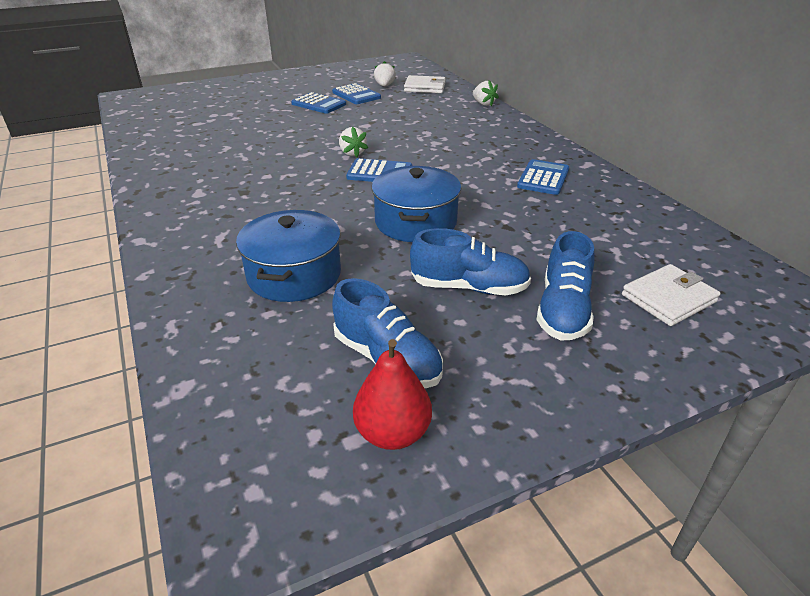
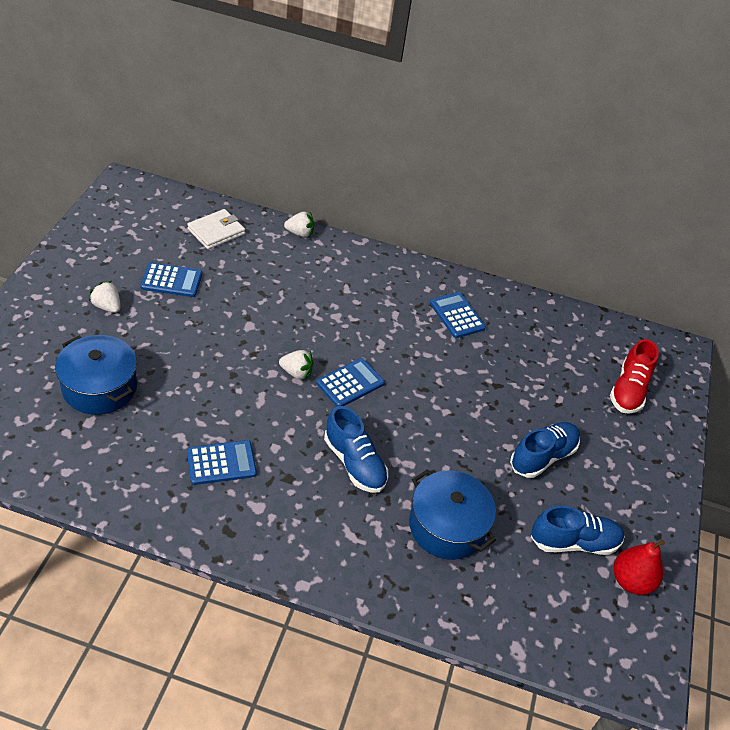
camera: 55 degrees left, 10 degrees up
(319, 104) = (159, 317): blue calculator -> blue calculator (221, 463)
(384, 86) = (175, 249): white strawberry -> white strawberry (107, 306)
(415, 222) = (444, 421): blue pot -> blue pot (99, 387)
(563, 310) = (600, 438): blue shoe -> blue shoe (354, 463)
(668, 298) = (628, 390): white wallet -> red shoe

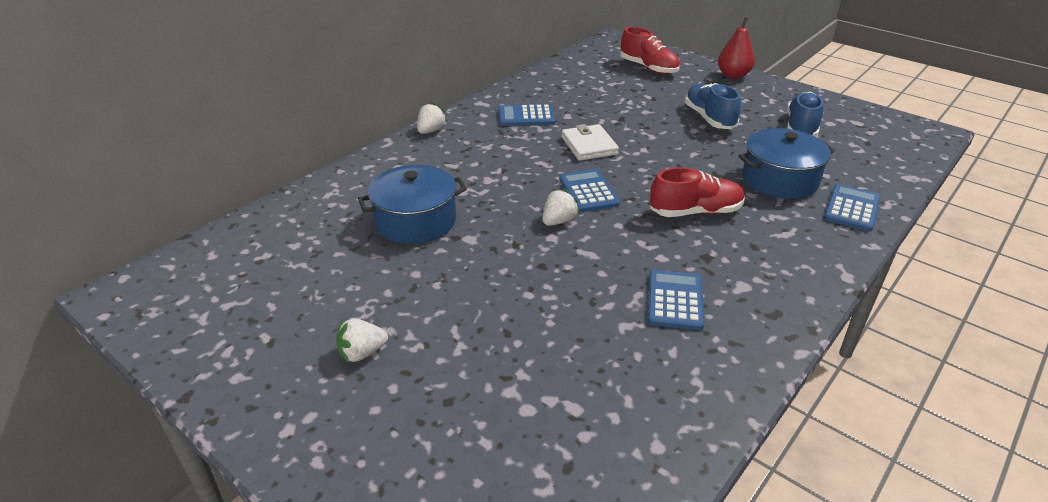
camera: 60 degrees left, 10 degrees down
(99, 387) = (514, 386): blue pot -> blue pot (416, 221)
(171, 280) = (352, 284): blue calculator -> blue calculator (852, 208)
(216, 231) = (291, 232): white wallet -> white wallet (589, 146)
(300, 233) = (344, 175): white strawberry -> white strawberry (431, 131)
(354, 463) = (695, 212): blue shoe -> red shoe
(631, 581) = (839, 115): red pear -> red pear (733, 75)

